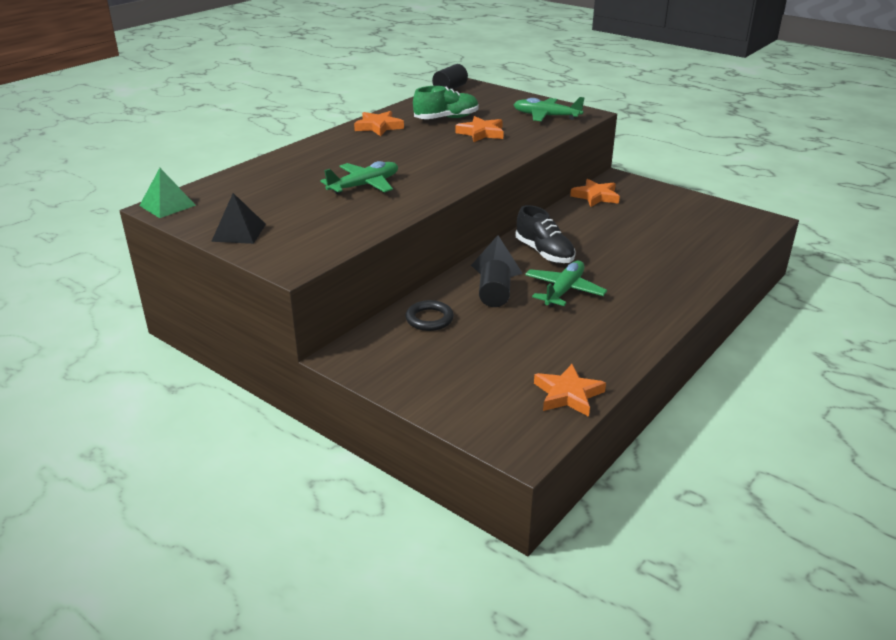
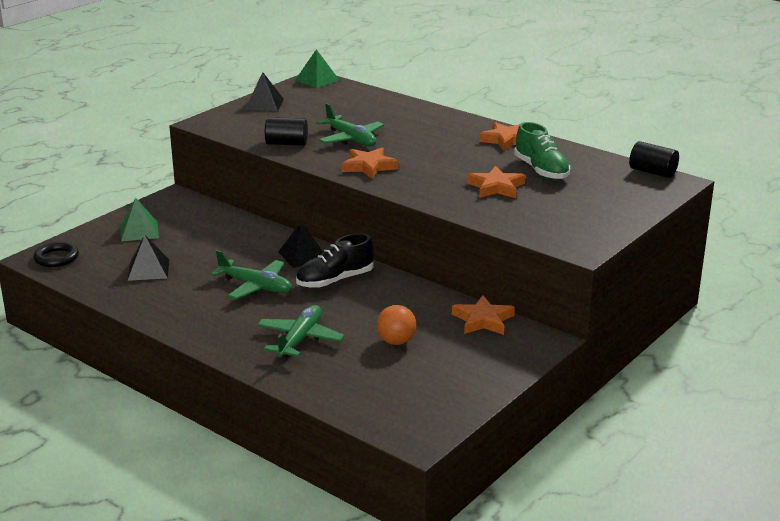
camera: 90 degrees right, 5 degrees down
(429, 319) = (220, 226): black ring -> black ring (56, 258)
(442, 373) = (139, 231): none -> green pyramid
(494, 296) = (252, 253): black cylinder -> black cylinder (286, 143)
(540, 356) = (148, 270): none -> black pyramid
(546, 116) = (563, 223): green plane -> green plane (300, 339)
(568, 394) = (92, 278): orange star -> orange star (369, 166)
(640, 227) = (396, 341): none -> orange ball

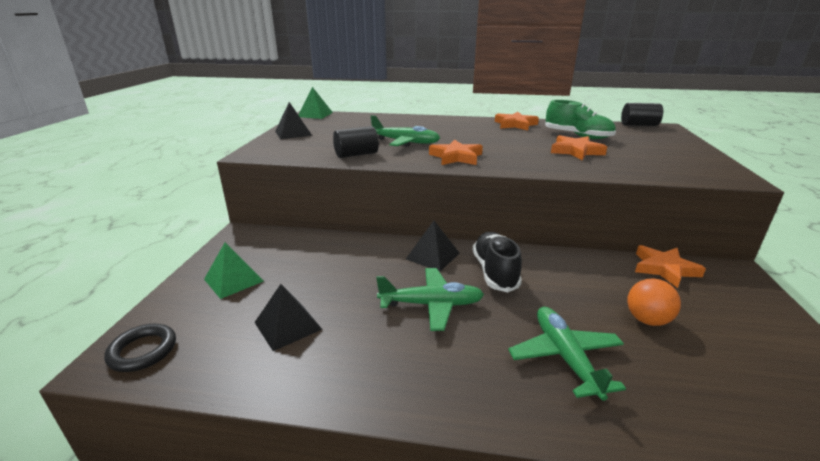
camera: 30 degrees left, 0 degrees up
(335, 280) = (495, 272): black shoe -> black shoe turned 150 degrees clockwise

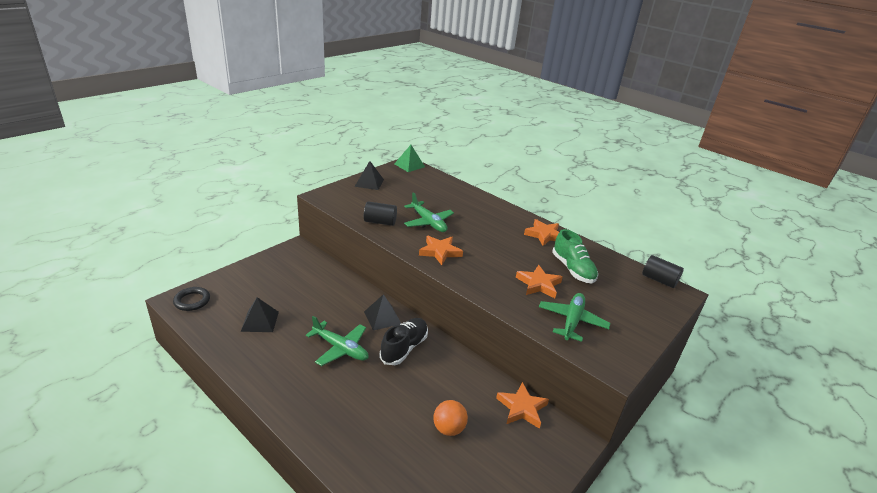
camera: 30 degrees right, 5 degrees up
(234, 280) = (263, 279): green pyramid -> none
(565, 357) = (368, 417): green plane -> green plane (572, 321)

